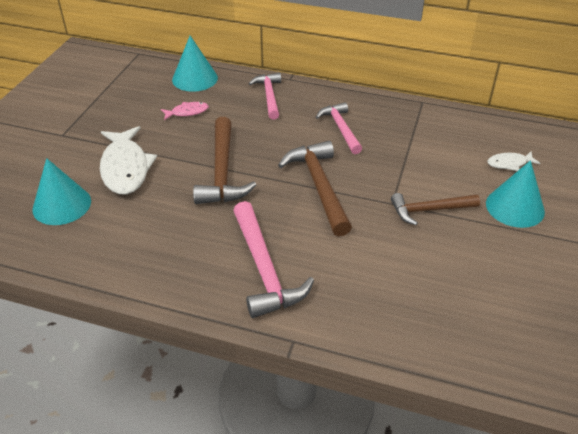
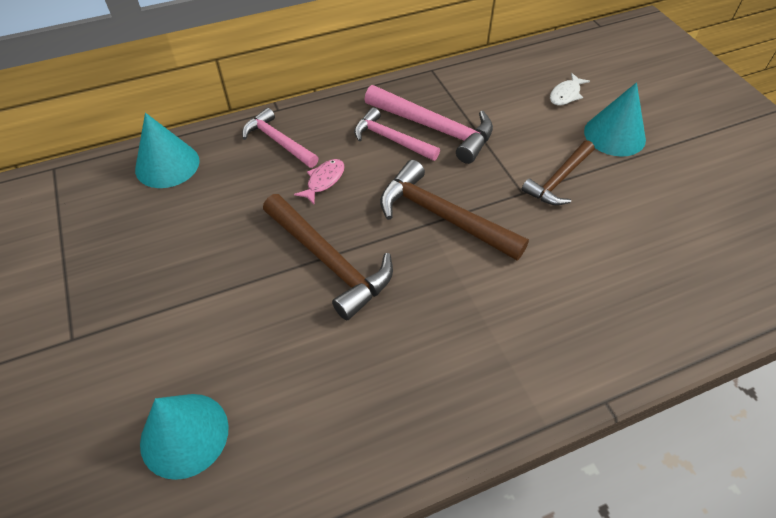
camera: 40 degrees left, 10 degrees up
(125, 168) = (211, 329): white fish -> none
(187, 112) = (206, 212): pink fish -> pink fish (324, 181)
(264, 269) = (496, 344): pink hammer -> pink hammer (435, 128)

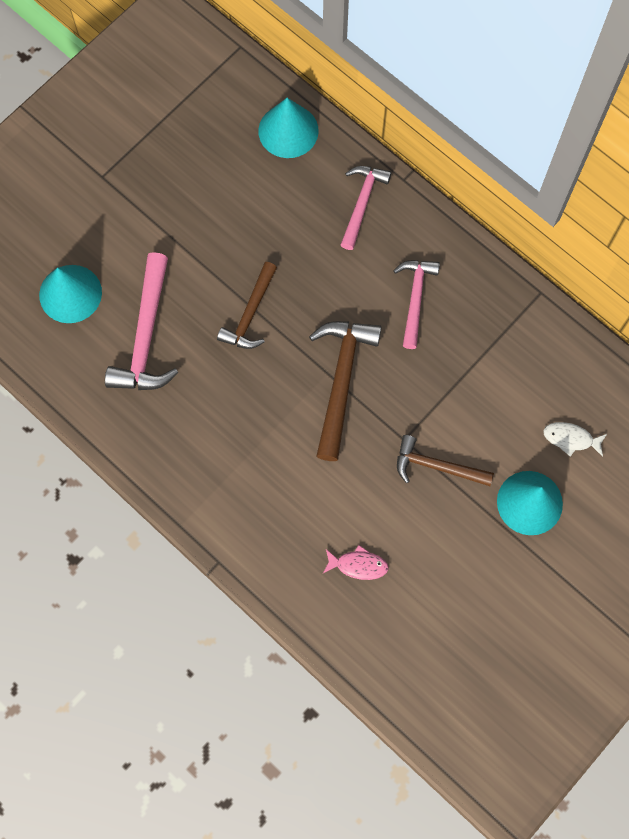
camera: 65 degrees right, 20 degrees up
(324, 181) = (334, 266): pink fish -> pink fish (358, 565)
(329, 261) = (250, 314): brown hammer -> brown hammer, size x0.66
(435, 128) = (451, 331): pink hammer -> pink hammer (146, 336)

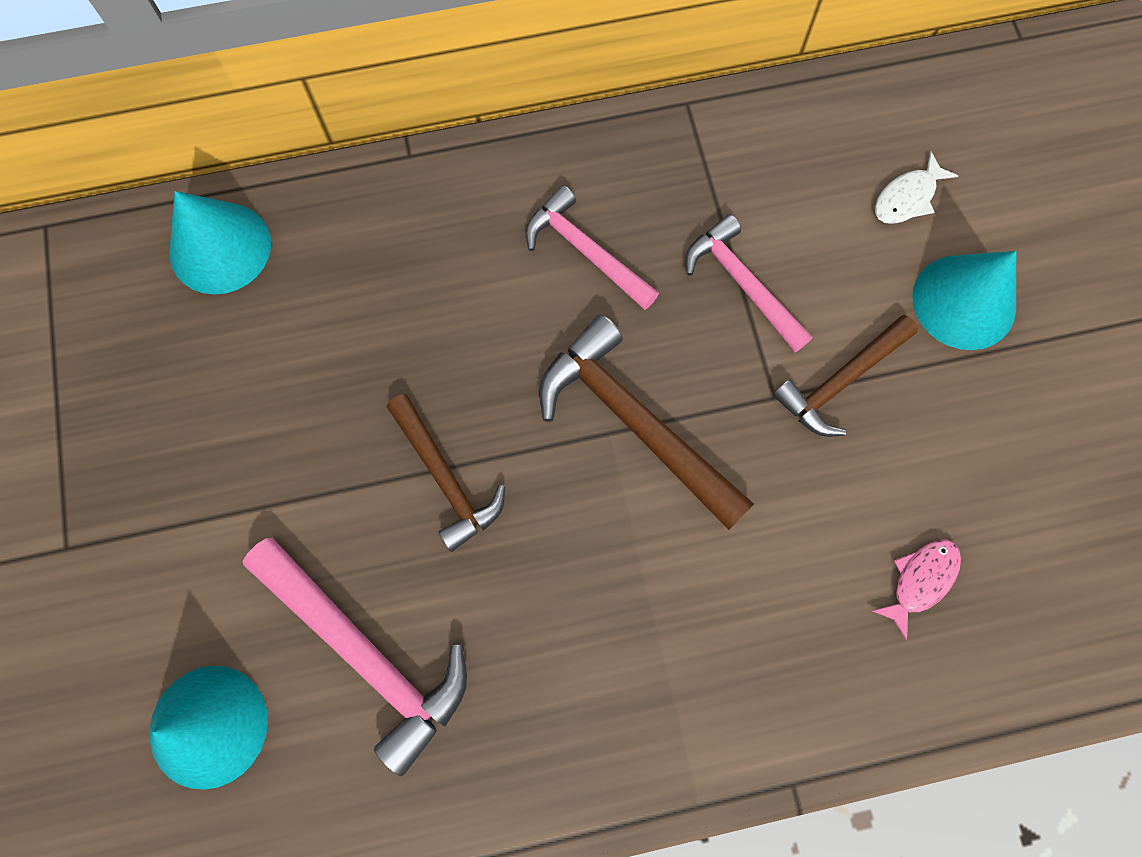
camera: 55 degrees left, 0 degrees up
(362, 203) = (400, 226): pink hammer -> pink hammer (742, 284)

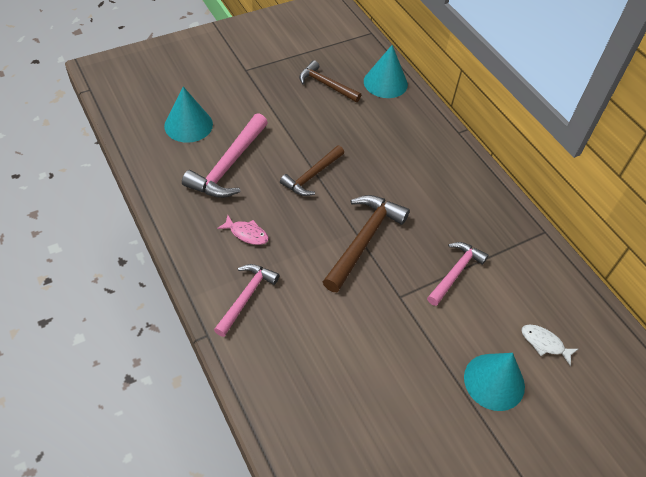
camera: 70 degrees right, 20 degrees down
(585, 251) = (442, 205): pink hammer -> pink hammer (246, 297)
(840, 381) = (420, 325): brown hammer -> brown hammer (326, 85)
(920, 580) = (324, 379): pink fish -> pink fish (247, 233)

